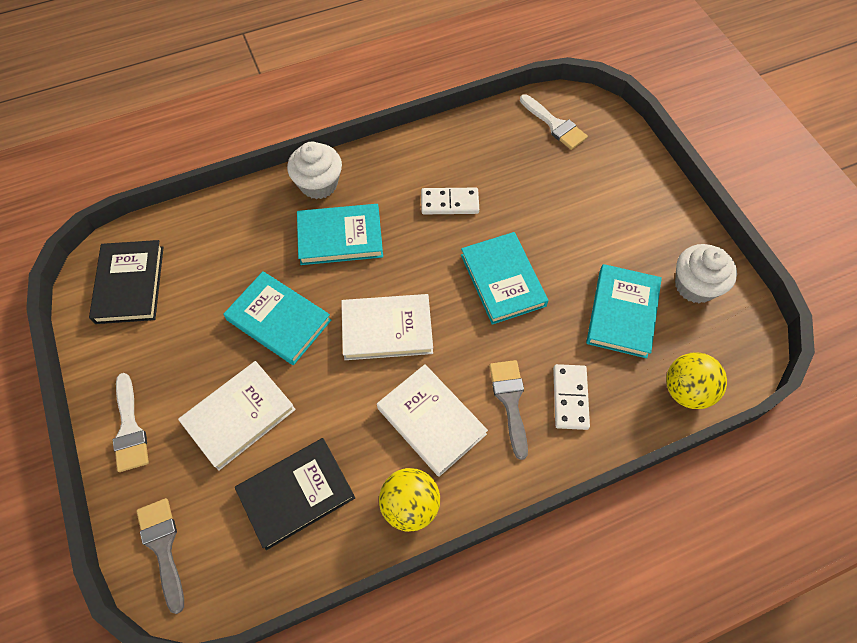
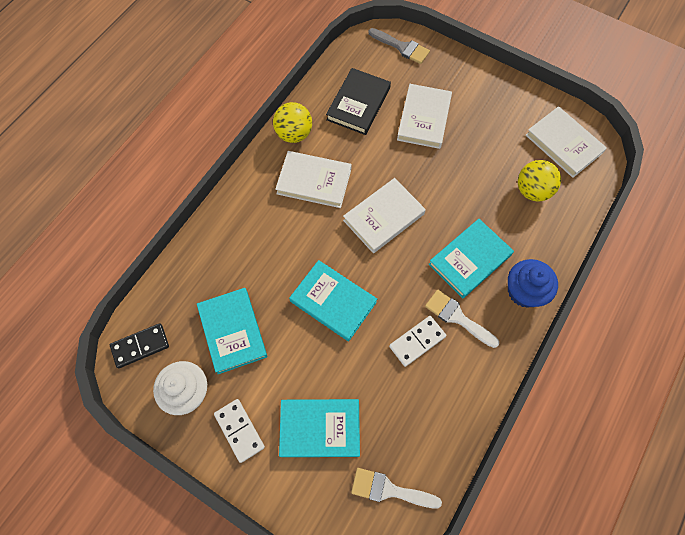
camera: 145 degrees right, 5 degrees up
(130, 284) = (563, 144): black book -> white book
(130, 429) = (474, 79): white brush -> white brush (457, 317)
(279, 320) = (454, 180): turquoise book -> turquoise book (320, 428)
(318, 184) = (524, 291): white cupcake -> blue cupcake
(510, 401) = (274, 222): grey brush -> none
(570, 397) = (237, 247): white domino -> white domino (239, 430)
(686, 390) = (162, 300): yellow ball -> yellow ball (532, 190)
(729, 356) = (140, 346): none -> black domino

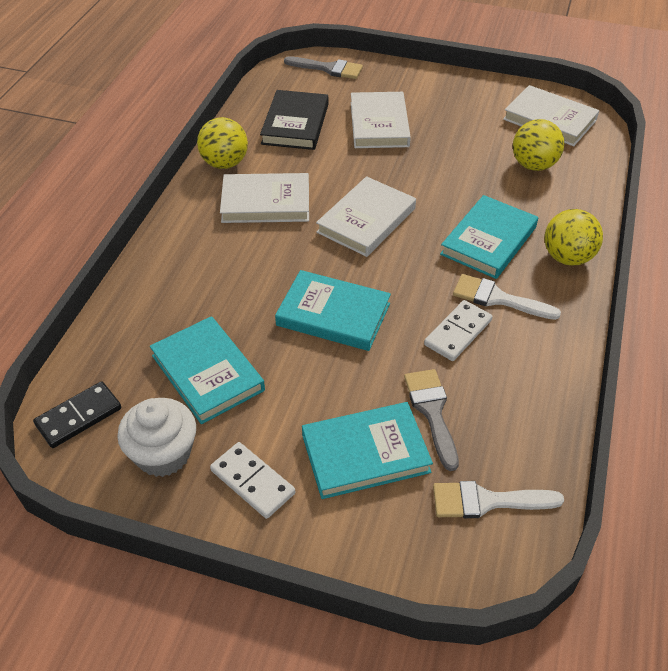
camera: 15 degrees left, 20 degrees down
(376, 406) = (432, 411): none -> grey brush
(524, 291) = (567, 257): blue cupcake -> yellow ball

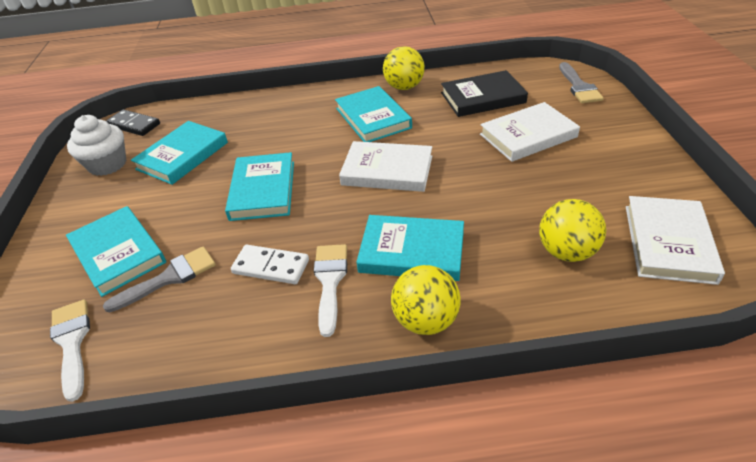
camera: 70 degrees right, 5 degrees down
(253, 482) = (87, 208): white domino -> none
(266, 202) = (373, 118): white book -> turquoise book

